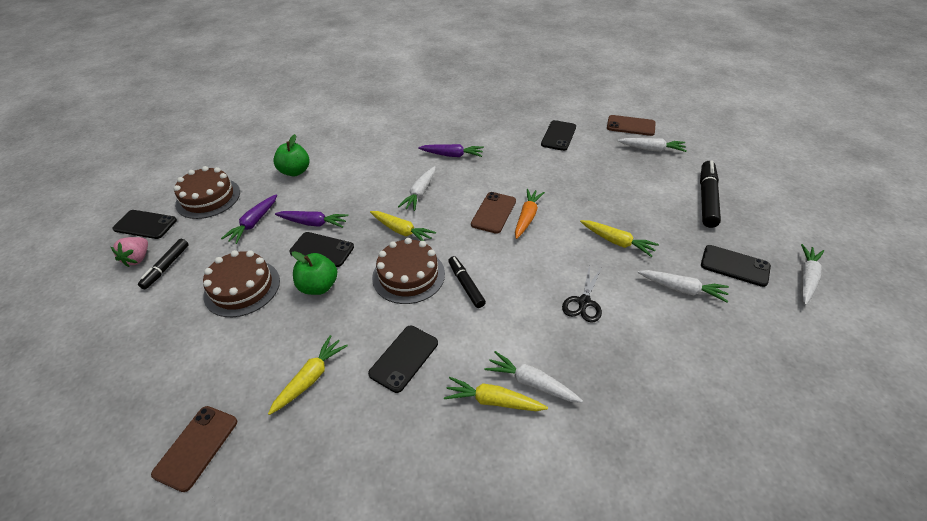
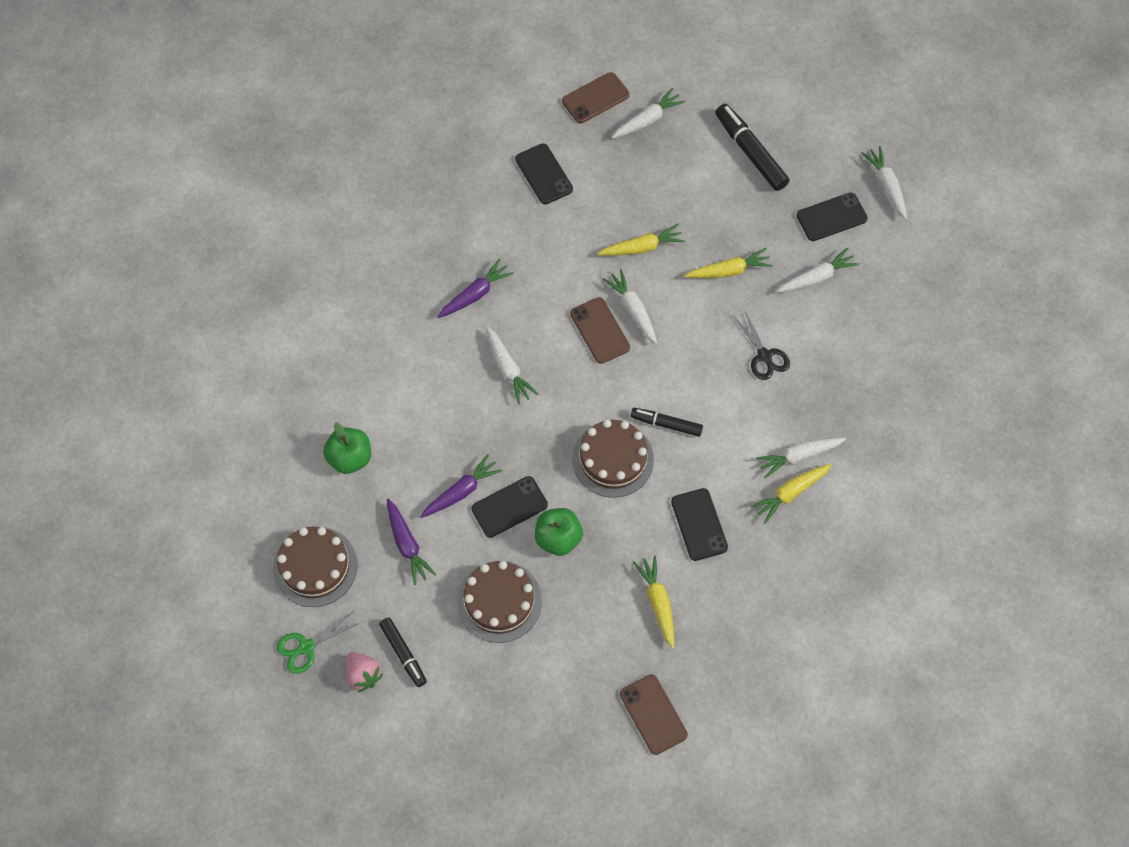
camera: 50 degrees left, 20 degrees up
(145, 224) = (306, 647): black phone -> green scissors
(401, 231) = (549, 424): yellow carrot -> yellow carrot (642, 247)
(527, 217) = (633, 310): orange carrot -> white carrot

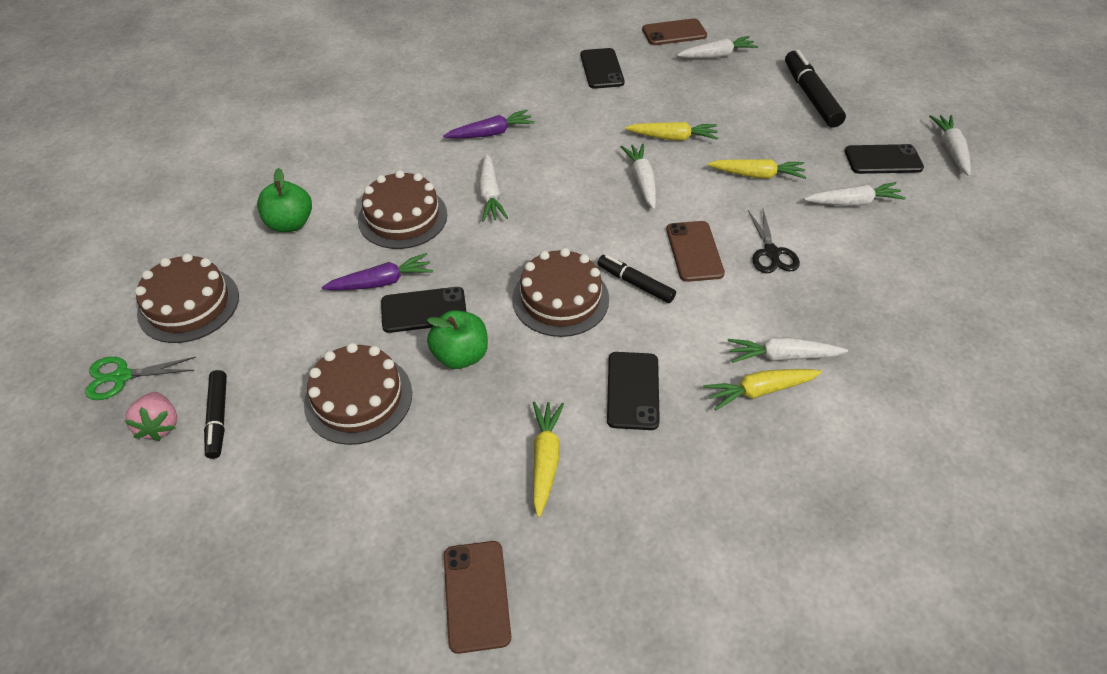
camera: 20 degrees right, 15 degrees down
(407, 544) = (295, 313): purple carrot -> none
(444, 418) = (402, 217): none -> brown cake
(599, 330) = (599, 188): brown phone -> brown phone (694, 251)

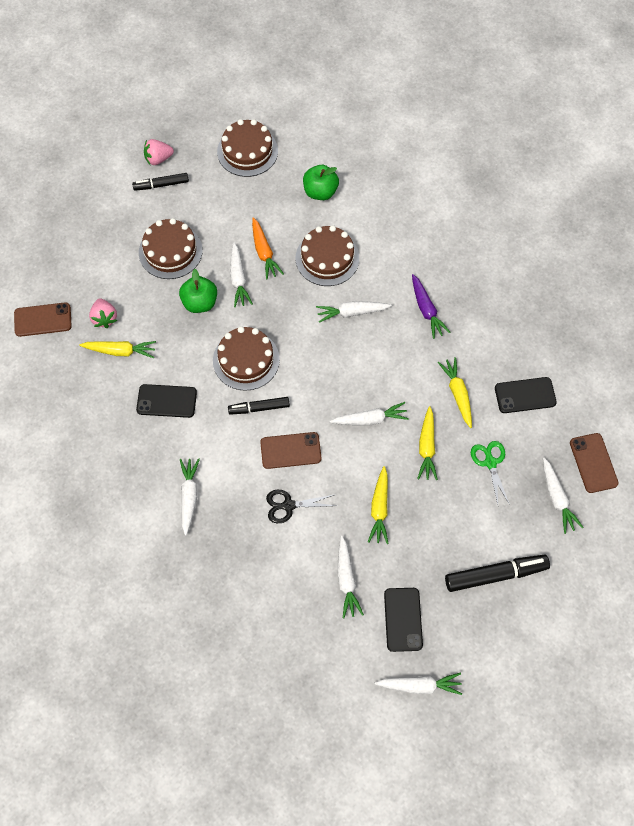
camera: 90 degrees right, 15 degrees up
(122, 376) = (193, 132): green scissors -> green scissors (490, 462)
(381, 282) = (264, 252): purple carrot -> orange carrot
(424, 310) = (238, 279): black phone -> white carrot
(480, 488) = (104, 318): none -> pink strawberry
(635, 283) = (259, 408): black marker -> black marker turned 135 degrees counterclockwise
(759, 391) = (161, 477): yellow carrot -> yellow carrot (457, 394)

